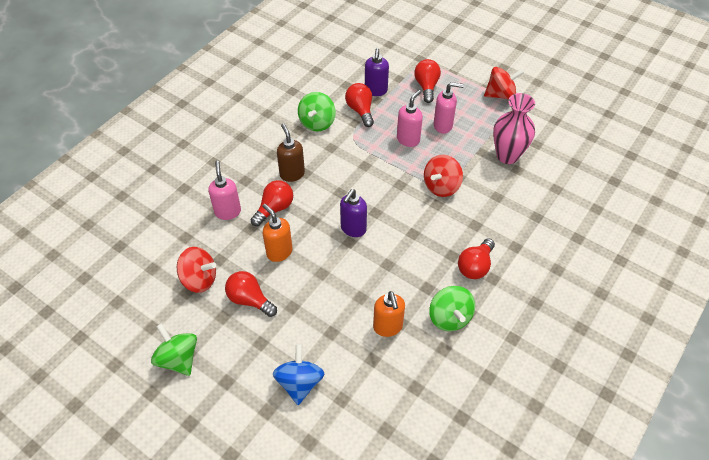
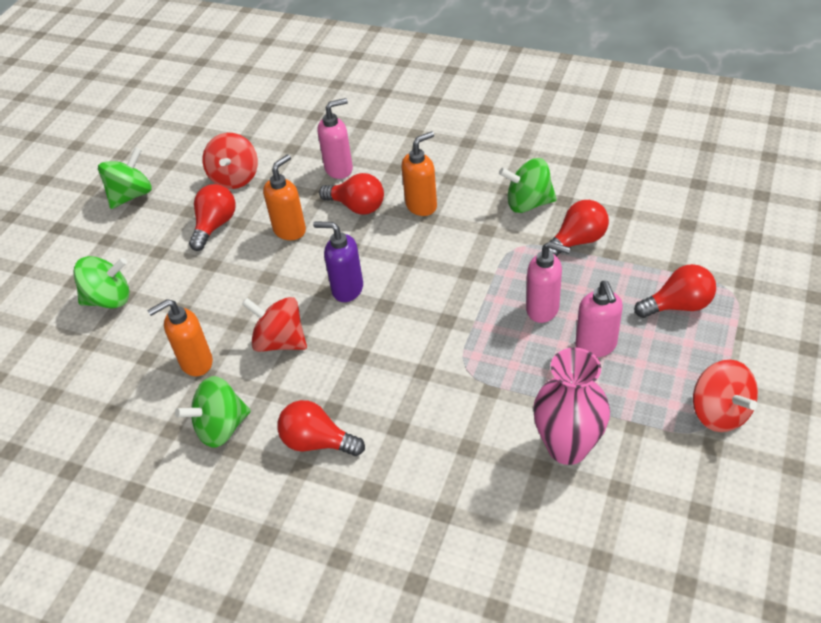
camera: 80 degrees right, 5 degrees down
(292, 174) = (421, 205): brown soap dispenser -> orange soap dispenser
(299, 383) = (109, 299): blue spinning top -> green spinning top
(376, 91) = (630, 247): purple soap dispenser -> none
(441, 186) = (461, 370): red spinning top -> red spinning top (280, 341)

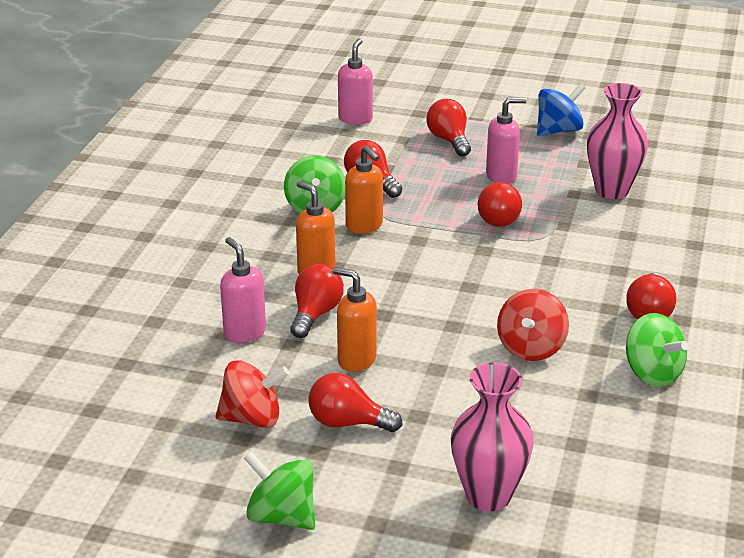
camera: 100 degrees left, 15 degrees down
(109, 299) = (488, 496): green spinning top -> pink vase
(196, 362) = (573, 404): orange soap dispenser -> orange soap dispenser (364, 226)
(347, 289) = (449, 311): purple soap dispenser -> none
(507, 336) = (499, 218): none -> red light bulb
(543, 309) = (462, 200): pink soap dispenser -> pink soap dispenser (355, 119)
(719, 412) = (558, 130): red spinning top -> blue spinning top

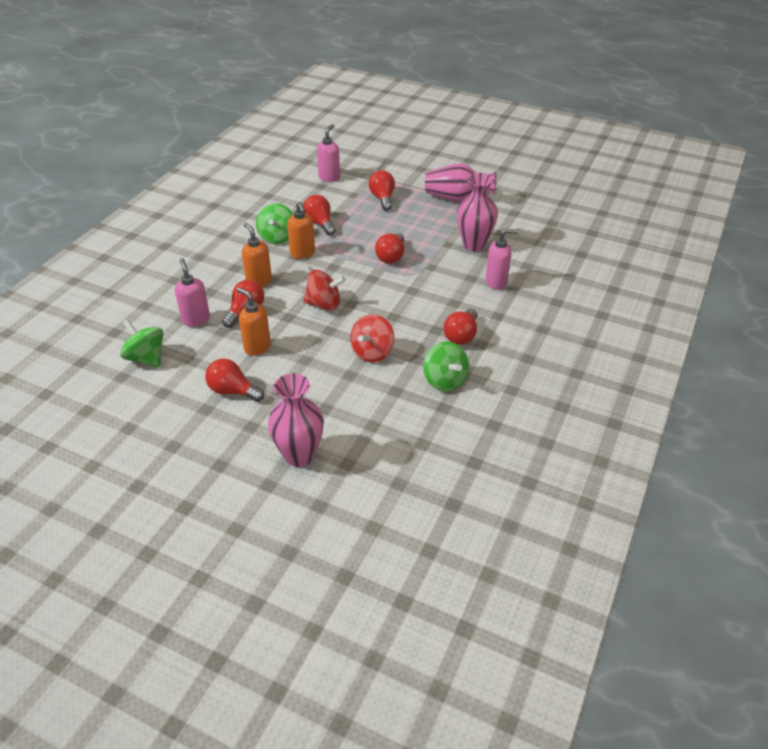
camera: 10 degrees right, 10 degrees up
(252, 418) = (175, 380): red spinning top -> red spinning top (324, 304)
(281, 516) = (163, 452): green spinning top -> green spinning top (146, 358)
(501, 176) = (405, 227): pink soap dispenser -> pink soap dispenser (496, 282)
(558, 130) = (456, 198): blue spinning top -> pink vase

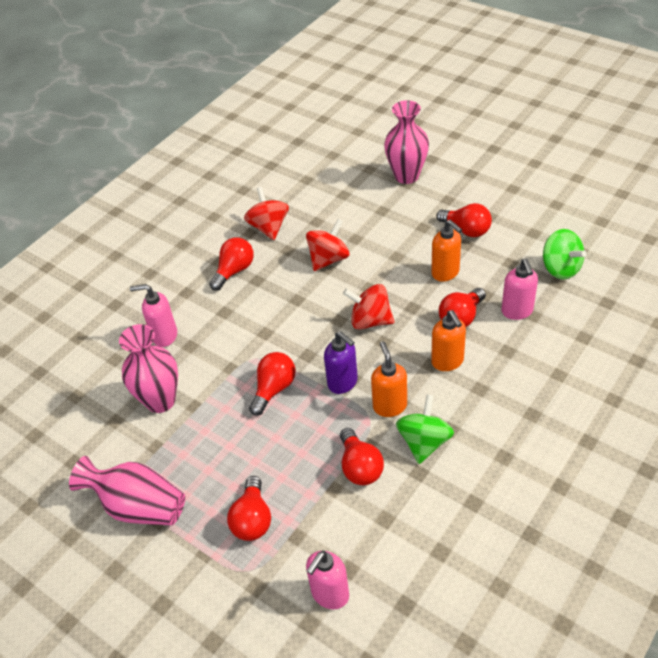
camera: 165 degrees left, 5 degrees up
(339, 263) = (343, 383): none -> purple soap dispenser
(444, 380) = (269, 227): green spinning top -> red spinning top

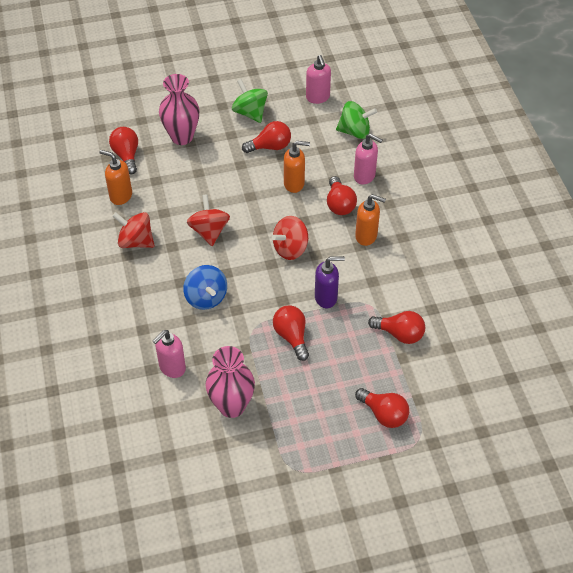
camera: 55 degrees left, 5 degrees up
(138, 506) = (311, 472): pink vase -> none
(234, 271) = (156, 288): red light bulb -> red light bulb (126, 155)
(257, 306) = (206, 297): none -> blue spinning top
(330, 594) = (473, 409): pink soap dispenser -> pink soap dispenser (318, 97)
(389, 406) = (369, 288): orange soap dispenser -> orange soap dispenser (120, 196)
(424, 442) = (413, 291): green spinning top -> green spinning top (250, 112)

